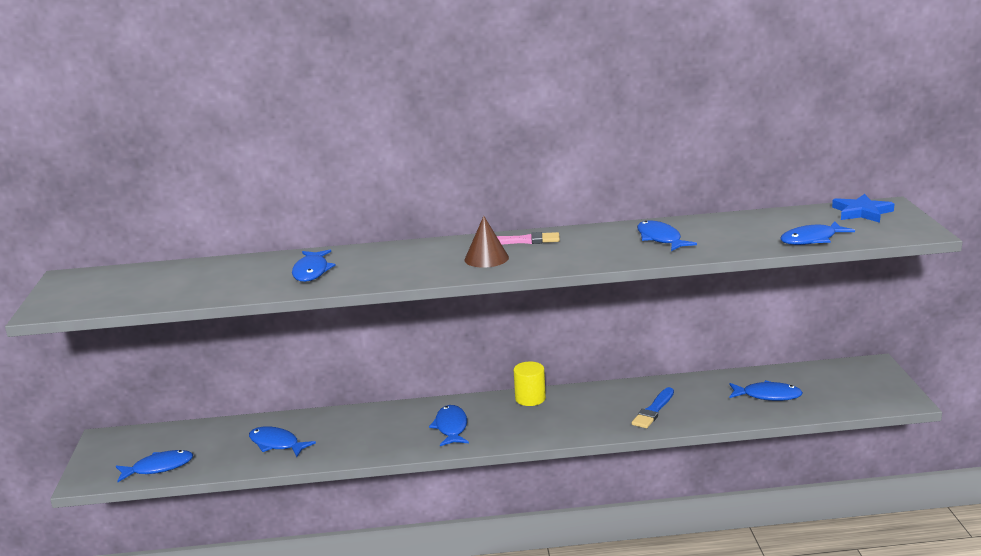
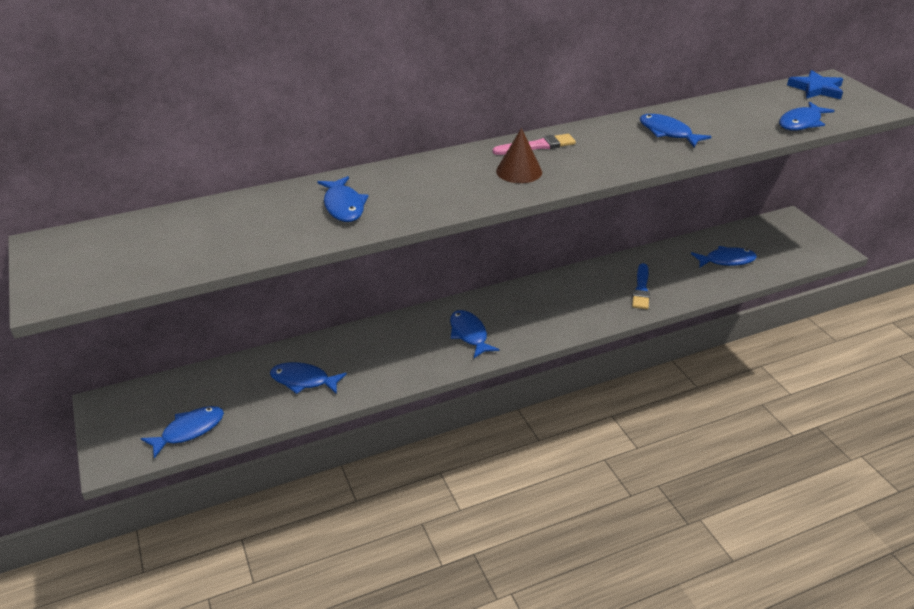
camera: 20 degrees left, 15 degrees up
(530, 398) = (524, 291): yellow cylinder -> none

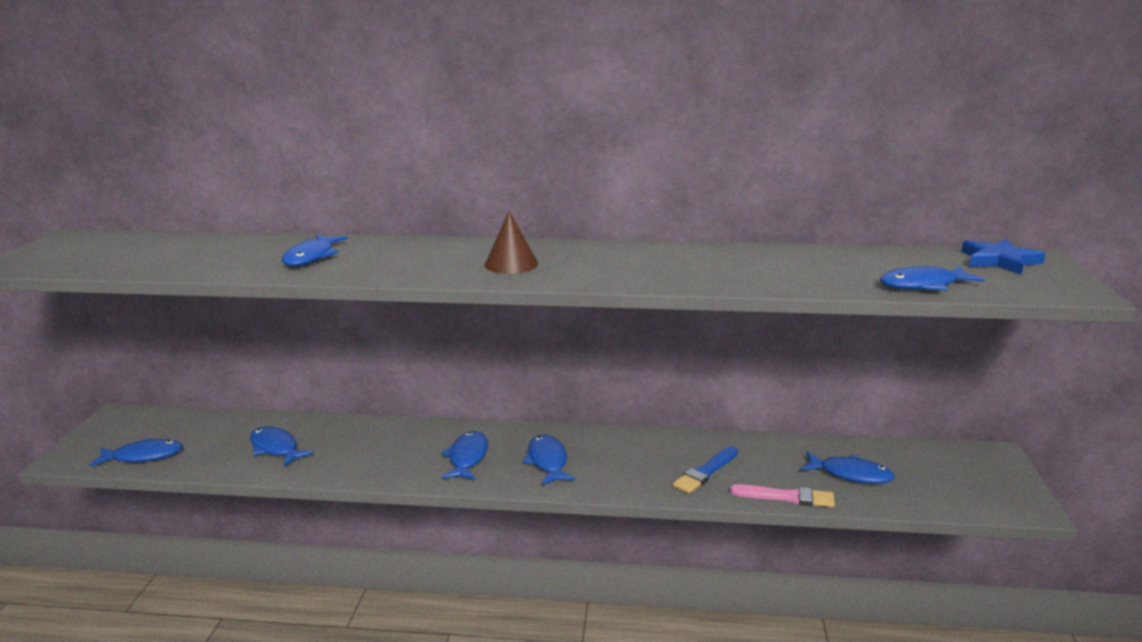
camera: 30 degrees right, 15 degrees down
(537, 146) = (565, 250): pink brush -> pink brush (787, 497)
(668, 133) = (729, 264): blue fish -> blue fish (548, 461)

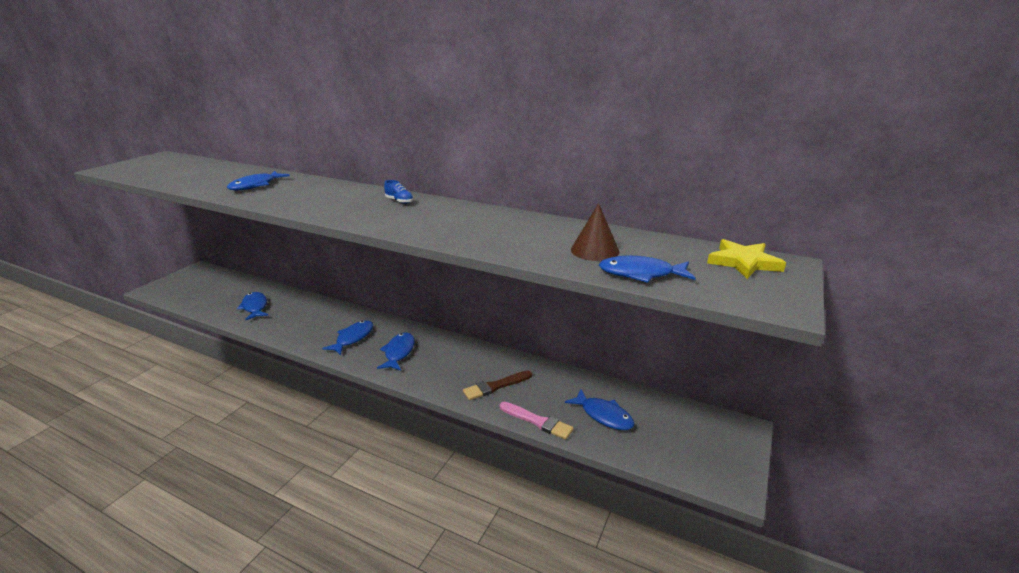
camera: 20 degrees right, 5 degrees up
(143, 456) = (186, 297): blue fish -> none
(511, 264) = (361, 207): brown cone -> brown cone (595, 250)
(548, 251) = (399, 201): none -> blue shoe
(705, 472) = (495, 386): blue brush -> brown brush
(999, 261) = (743, 262): blue star -> yellow star

